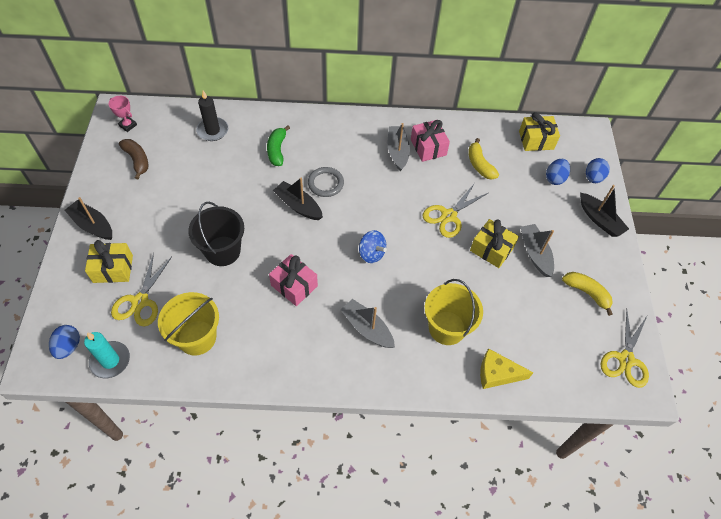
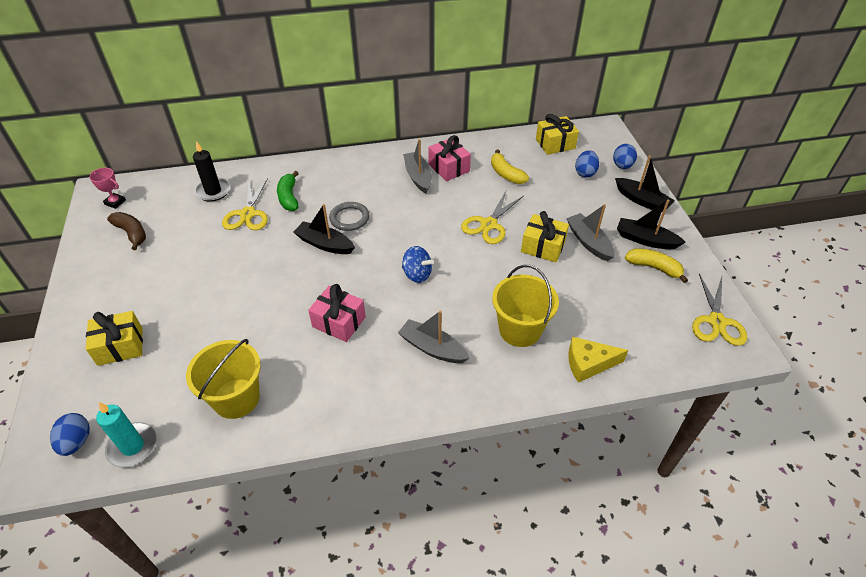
camera: 10 degrees left, 10 degrees down
(92, 225) = (88, 306): black boat -> black boat (645, 240)
(140, 301) = (159, 374): yellow scissors -> yellow scissors (247, 214)
(223, 251) = (248, 303): black bucket -> none

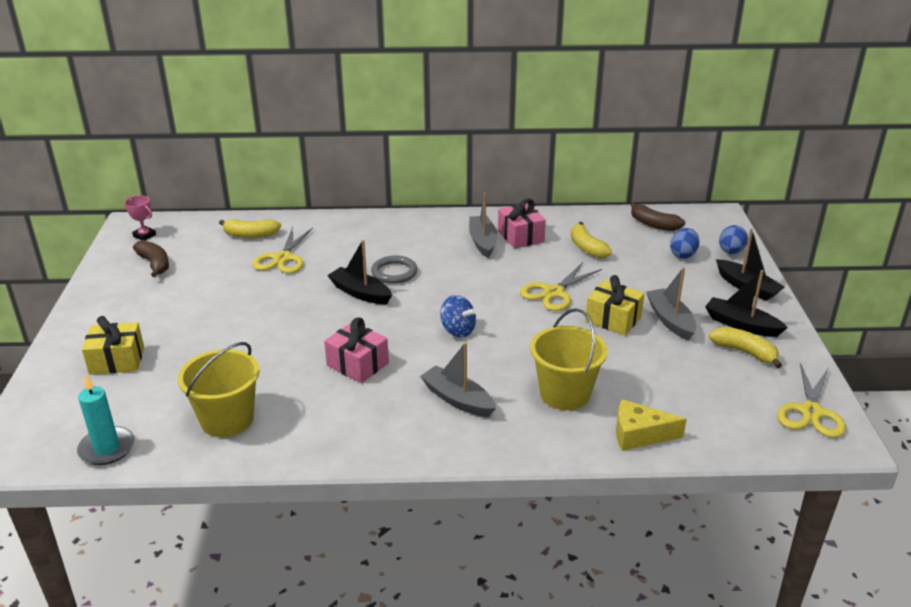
camera: 10 degrees right, 15 degrees down
(76, 442) = (50, 437): blue egg -> none
(213, 191) = (251, 235): black candle -> yellow banana
(289, 197) = (331, 247): green banana -> none
(555, 144) = (653, 224): yellow gift -> brown banana

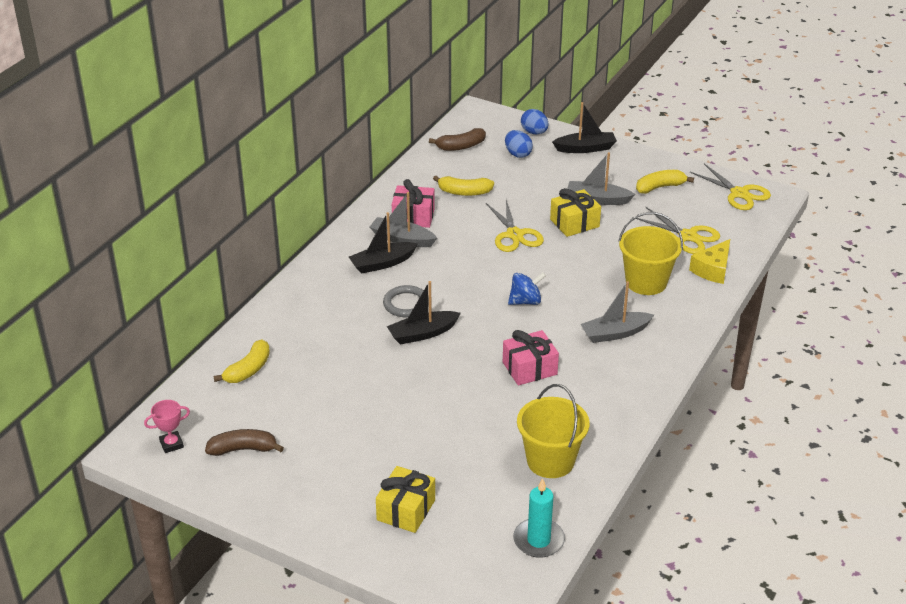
camera: 60 degrees left, 5 degrees up
(282, 258) = (316, 362): yellow scissors -> yellow scissors (687, 236)
(741, 325) = (628, 173): black boat -> black boat (382, 263)

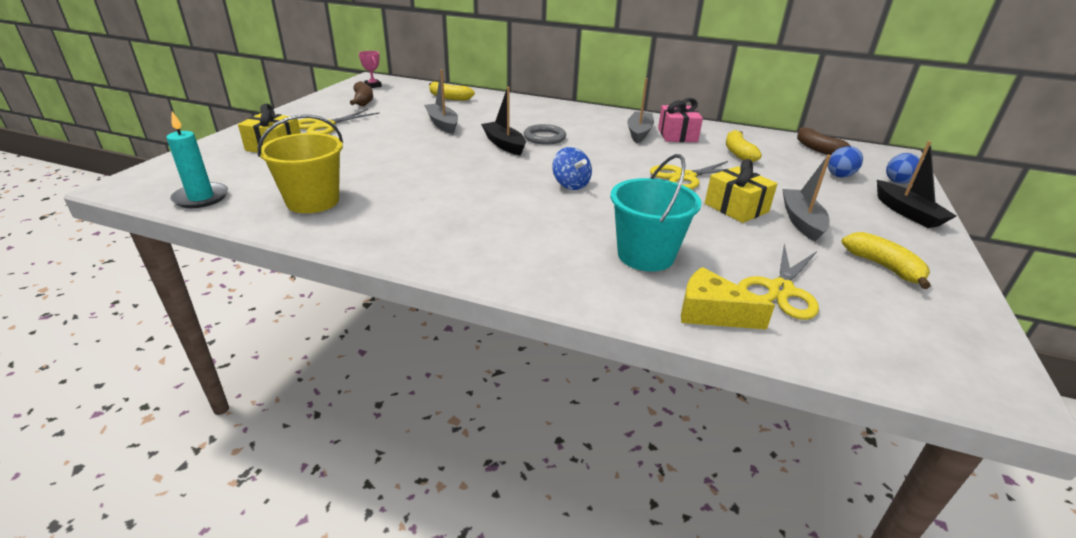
camera: 80 degrees right, 5 degrees down
(382, 263) = (598, 127): black boat -> none
(529, 368) = (459, 189): pink gift -> none
(615, 333) = (530, 234): grey boat -> grey boat (442, 124)
(646, 282) = (645, 255): yellow bucket -> turquoise bucket
(739, 194) = (958, 347): yellow scissors -> yellow scissors (325, 126)

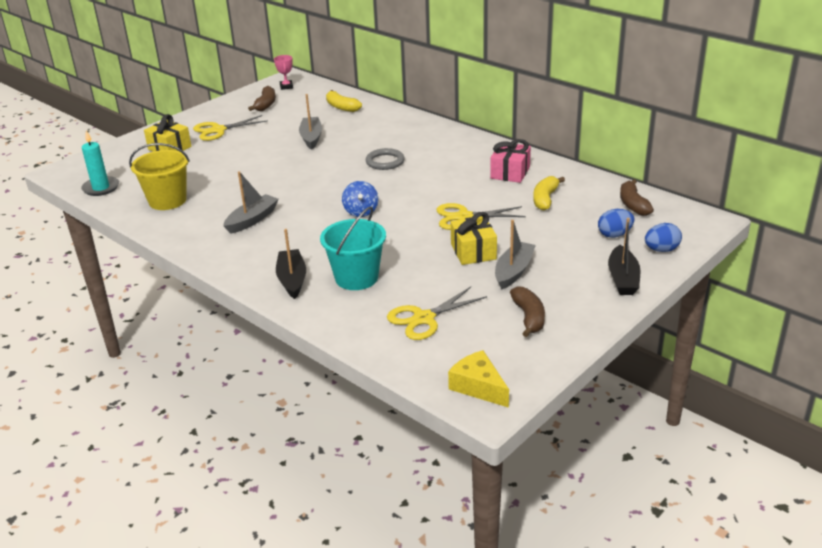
camera: 25 degrees right, 0 degrees up
(504, 144) = (344, 165): black boat -> black boat (292, 279)
(639, 132) = (476, 165): grey boat -> grey boat (252, 220)
(711, 312) = (357, 323): yellow cheese -> yellow cheese (478, 387)
(883, 267) = (529, 317): yellow banana -> brown banana

